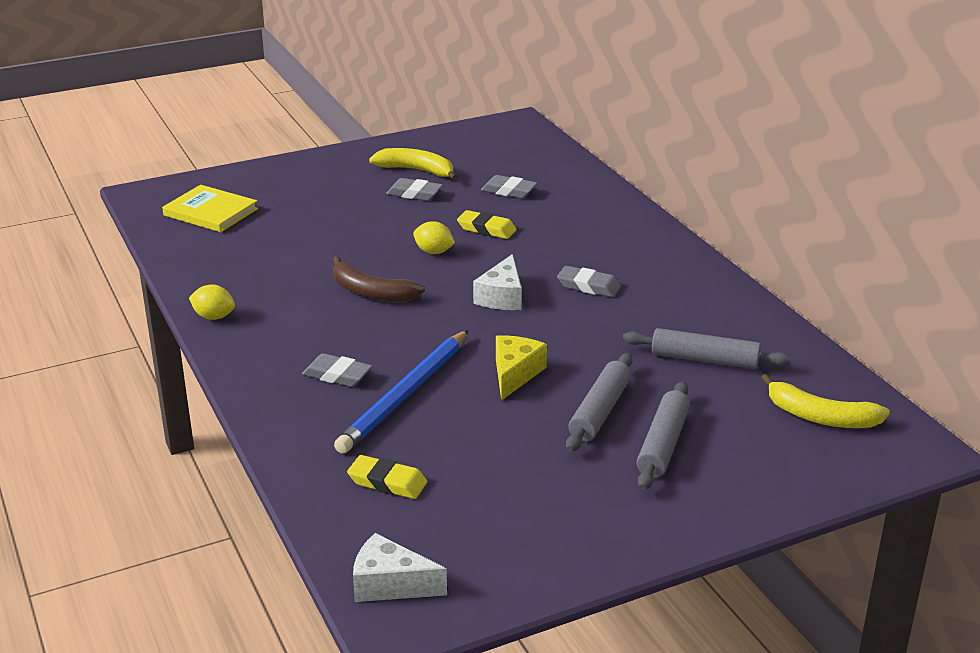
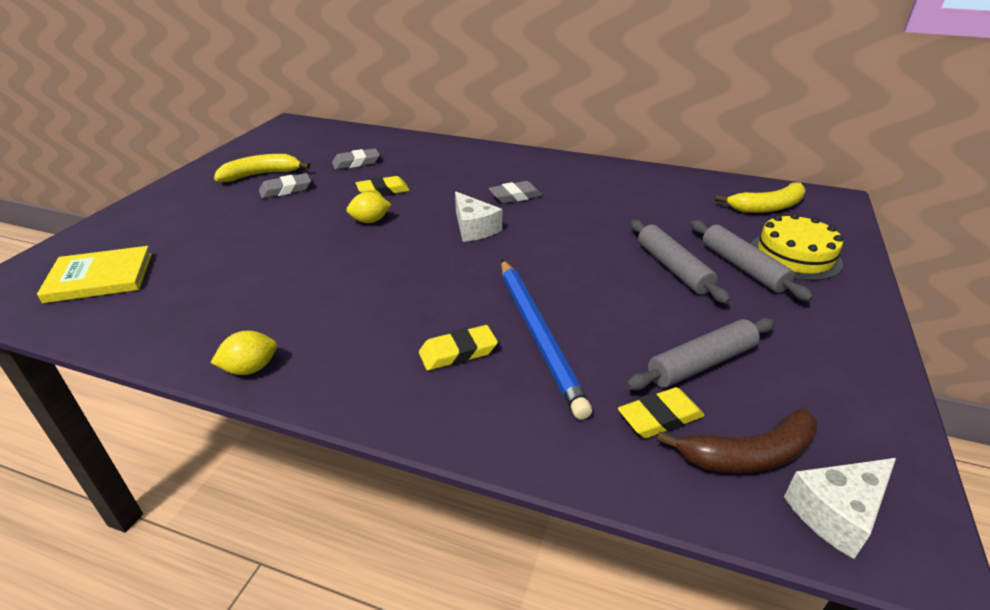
camera: 45 degrees left, 5 degrees up
(337, 375) = (458, 352): grey eraser -> yellow eraser
(371, 292) = (370, 271): brown banana -> brown banana (749, 455)
(515, 374) = (580, 274): yellow cheese -> none
(704, 359) = (657, 206): grey rolling pin -> grey rolling pin (701, 363)
(736, 464) = (794, 256): none -> yellow cake

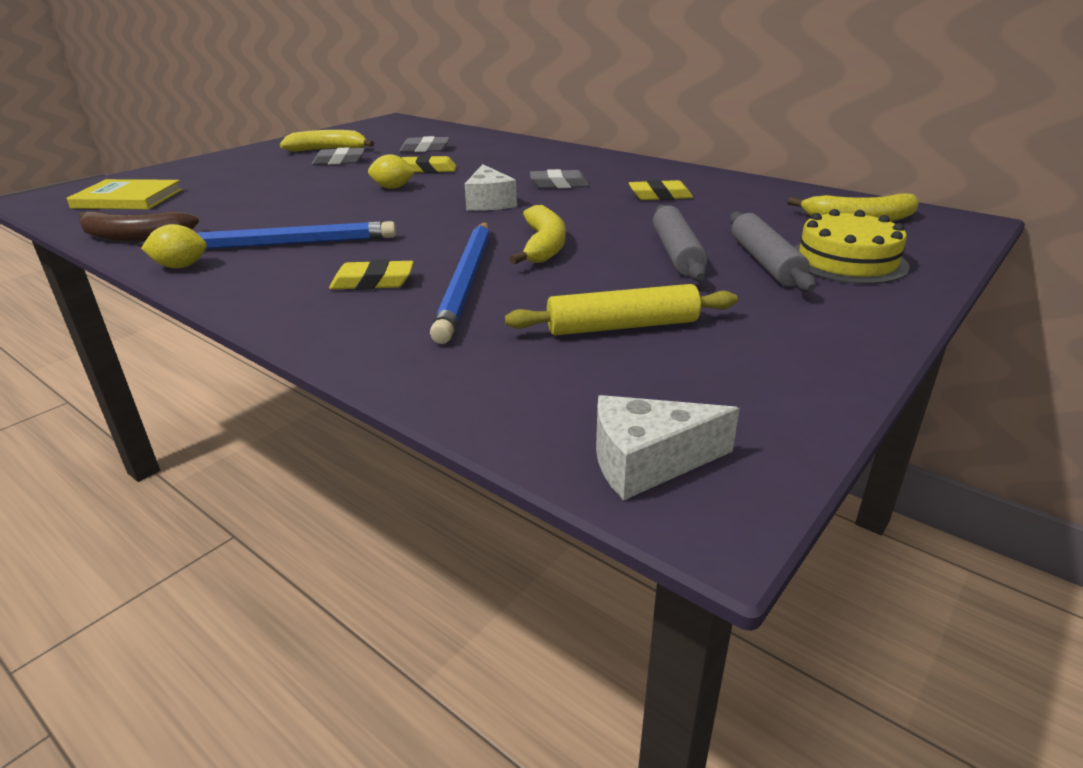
camera: 20 degrees right, 5 degrees down
(323, 318) = (276, 244): none -> blue pencil
(565, 277) = (543, 246): none -> yellow banana
(660, 417) = (526, 357): yellow eraser -> yellow eraser (660, 196)
(701, 363) = (622, 326): grey rolling pin -> yellow rolling pin
(749, 455) = (594, 400): brown banana -> brown banana (134, 237)

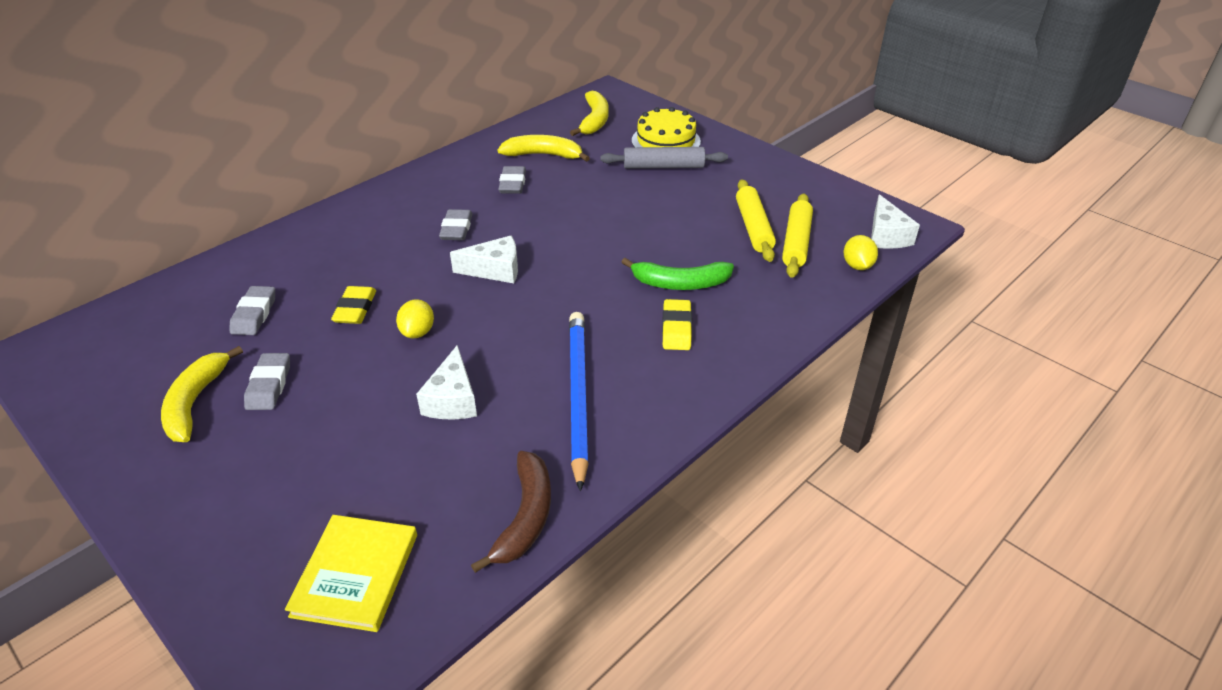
camera: 85 degrees left, 10 degrees up
(181, 266) = (625, 453): yellow lemon -> yellow lemon (857, 266)
(296, 205) = (452, 399): none -> white cheese
(467, 281) = (680, 283): blue pencil -> green banana
(543, 246) = (615, 247): yellow banana -> yellow banana (543, 155)
(589, 361) = (796, 242): none -> yellow rolling pin
(660, 196) = (513, 184): yellow eraser -> grey eraser
(676, 253) = (642, 194): grey rolling pin -> none

